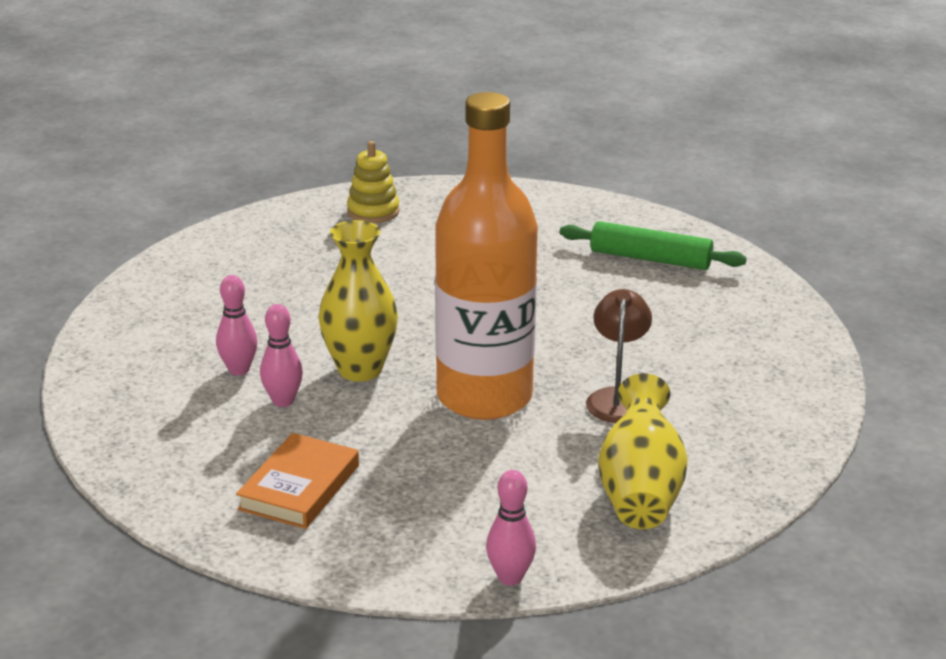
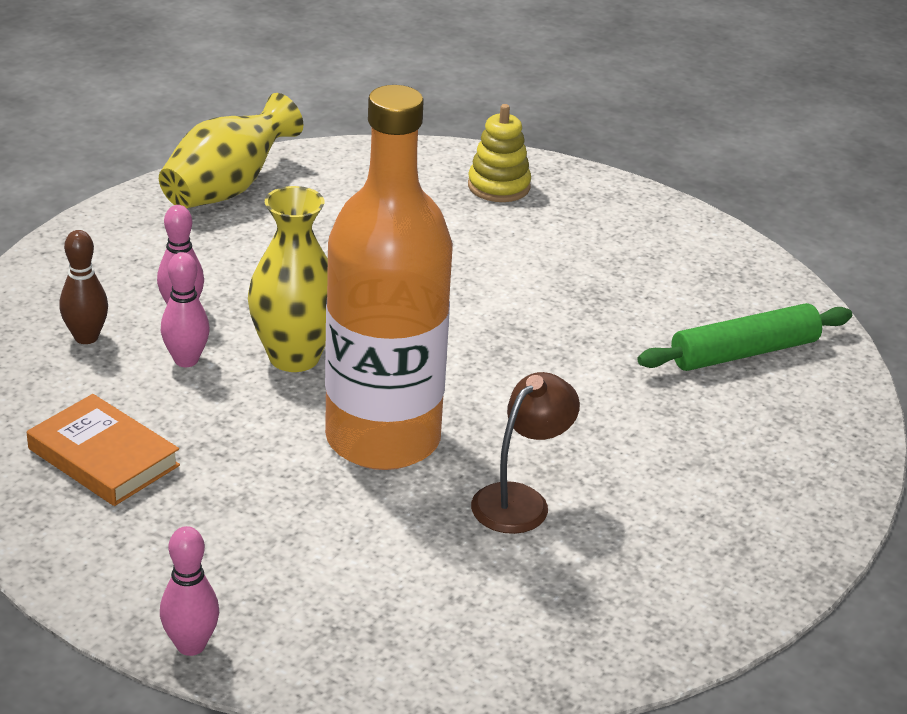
camera: 30 degrees right, 5 degrees up
(186, 414) = (86, 337): none -> brown bowling pin
(299, 487) = (103, 457): orange book -> orange book turned 75 degrees clockwise
(640, 490) = (426, 614): yellow vase -> yellow vase (227, 189)
(650, 259) = (744, 352): green rolling pin -> green rolling pin turned 75 degrees counterclockwise

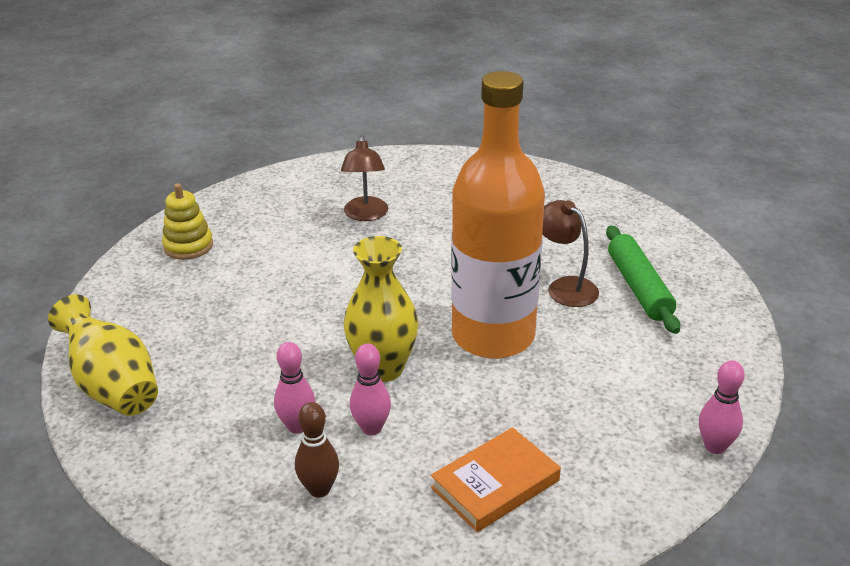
camera: 75 degrees left, 0 degrees up
(632, 306) = (365, 215): none -> brown lamp
(744, 352) = (428, 185): green rolling pin -> green rolling pin (638, 287)

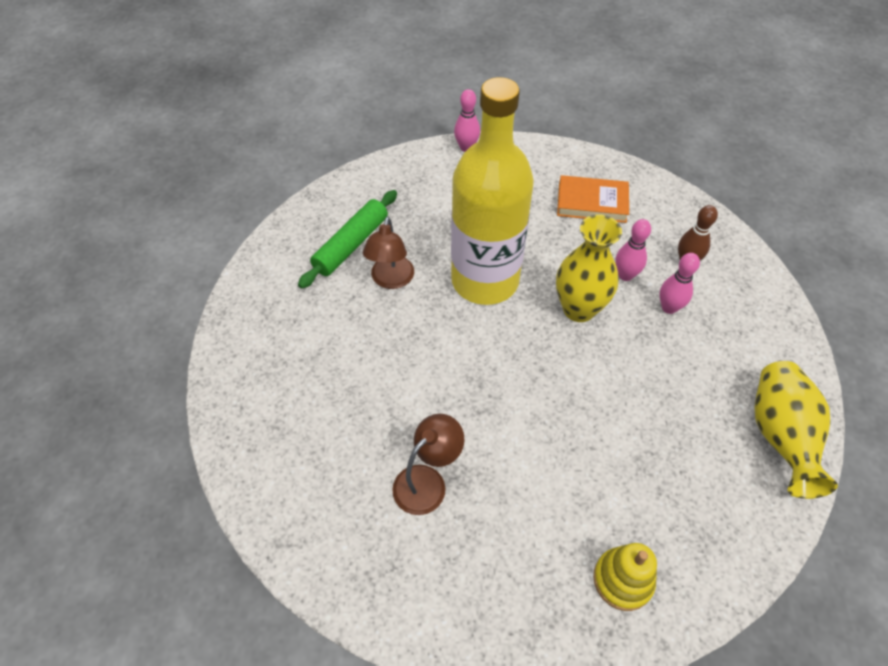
camera: 135 degrees left, 20 degrees up
(493, 336) = (485, 280): orange bottle -> yellow bottle

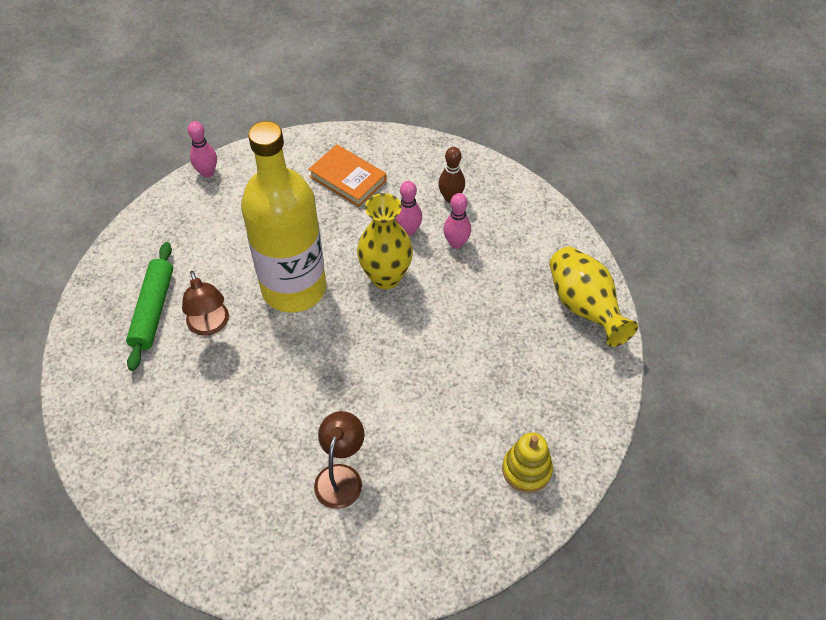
camera: 30 degrees left, 0 degrees up
(592, 202) = (348, 178): orange book -> orange book turned 60 degrees clockwise

